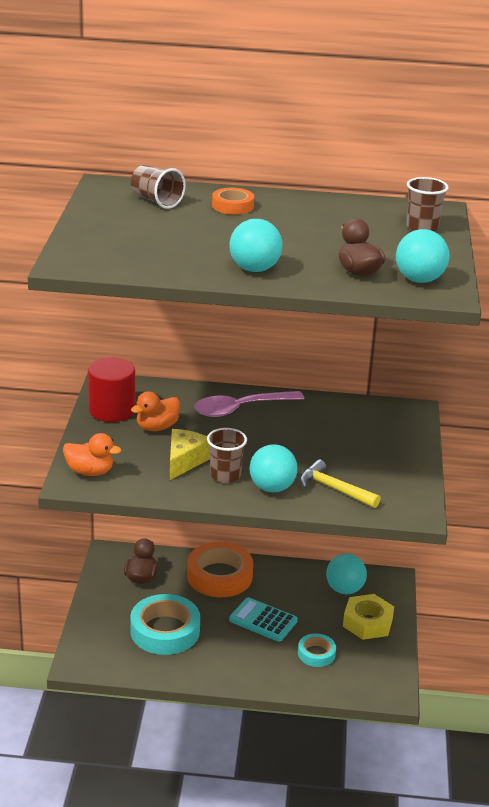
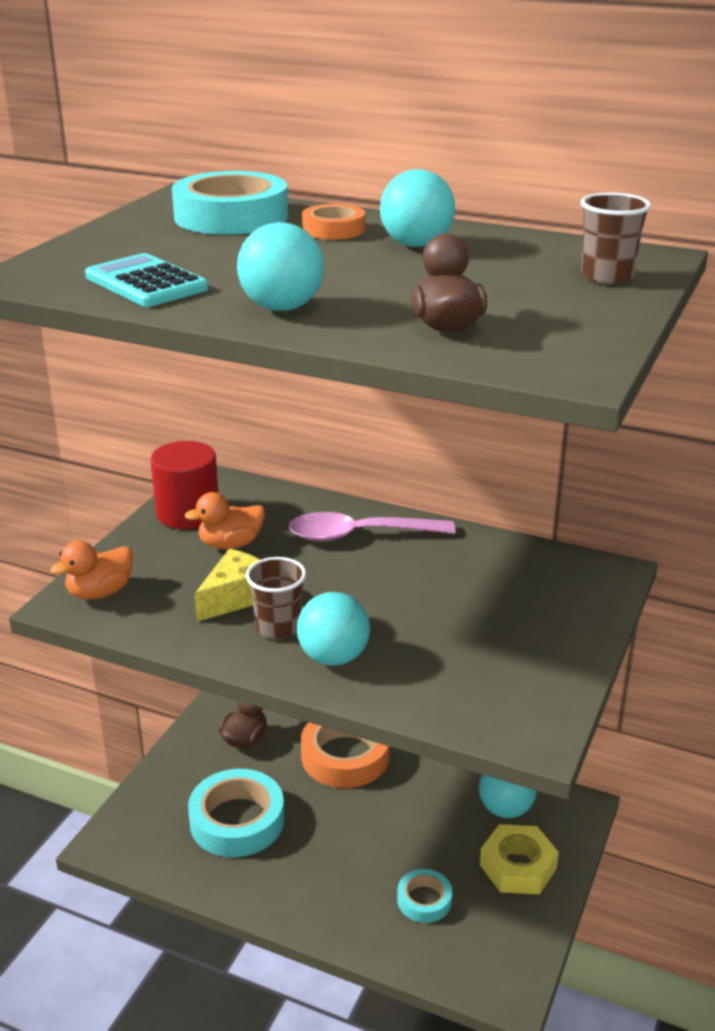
camera: 20 degrees right, 0 degrees up
(90, 472) = (100, 592): orange duck -> orange duck turned 105 degrees clockwise
(156, 201) = (231, 217): brown cup -> turquoise tape
(263, 620) = (373, 833): turquoise calculator -> turquoise calculator (146, 283)
(334, 489) = (425, 675): yellow hammer -> none
(419, 280) = (542, 347): turquoise ball -> turquoise ball (416, 245)

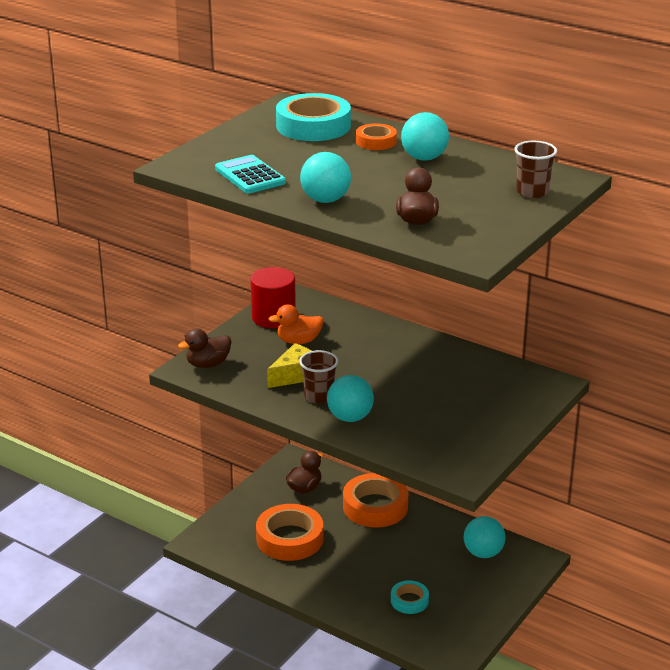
camera: 10 degrees right, 0 degrees up
(100, 592) = (208, 364): orange duck -> brown duck
(237, 821) = (290, 539): turquoise tape -> orange tape
(359, 535) = (388, 343): pink spoon -> none
(518, 867) = (481, 589): yellow nut -> none

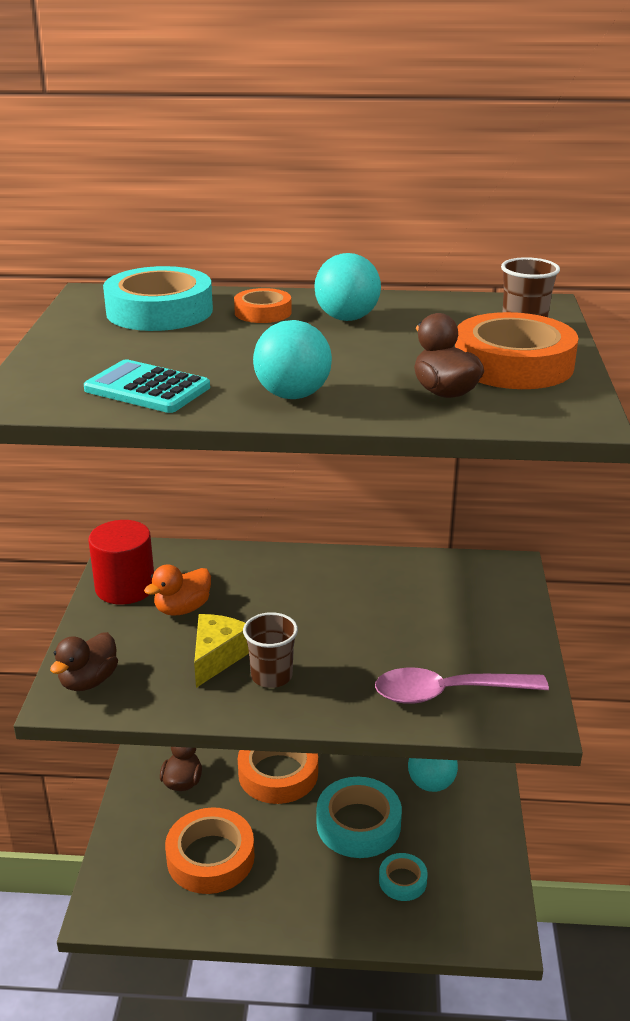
camera: 30 degrees left, 0 degrees up
(350, 418) = (335, 692): turquoise ball -> none
(407, 557) = (358, 824): none -> turquoise tape
(421, 442) = (447, 693): none -> pink spoon
(486, 214) = (513, 364): none -> orange tape

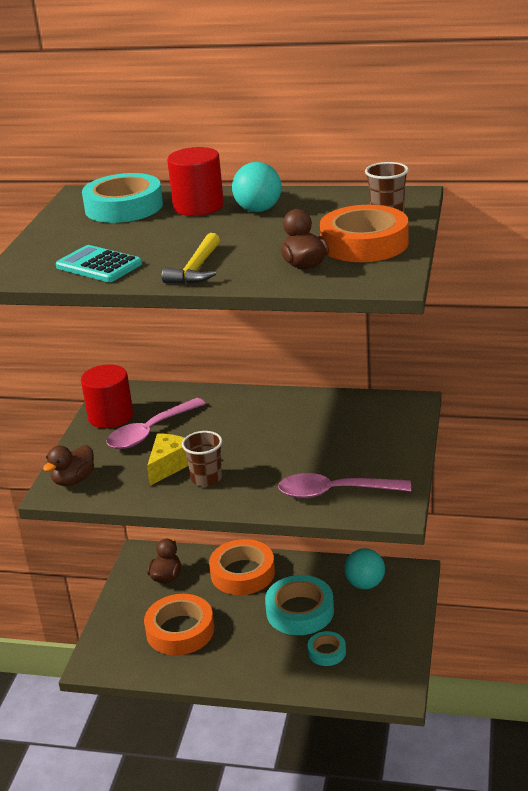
camera: 10 degrees right, 0 degrees up
(182, 609) = (150, 432): orange duck -> pink spoon
(263, 312) = (198, 206): orange tape -> red cylinder
(292, 395) = (196, 269): turquoise ball -> yellow hammer

